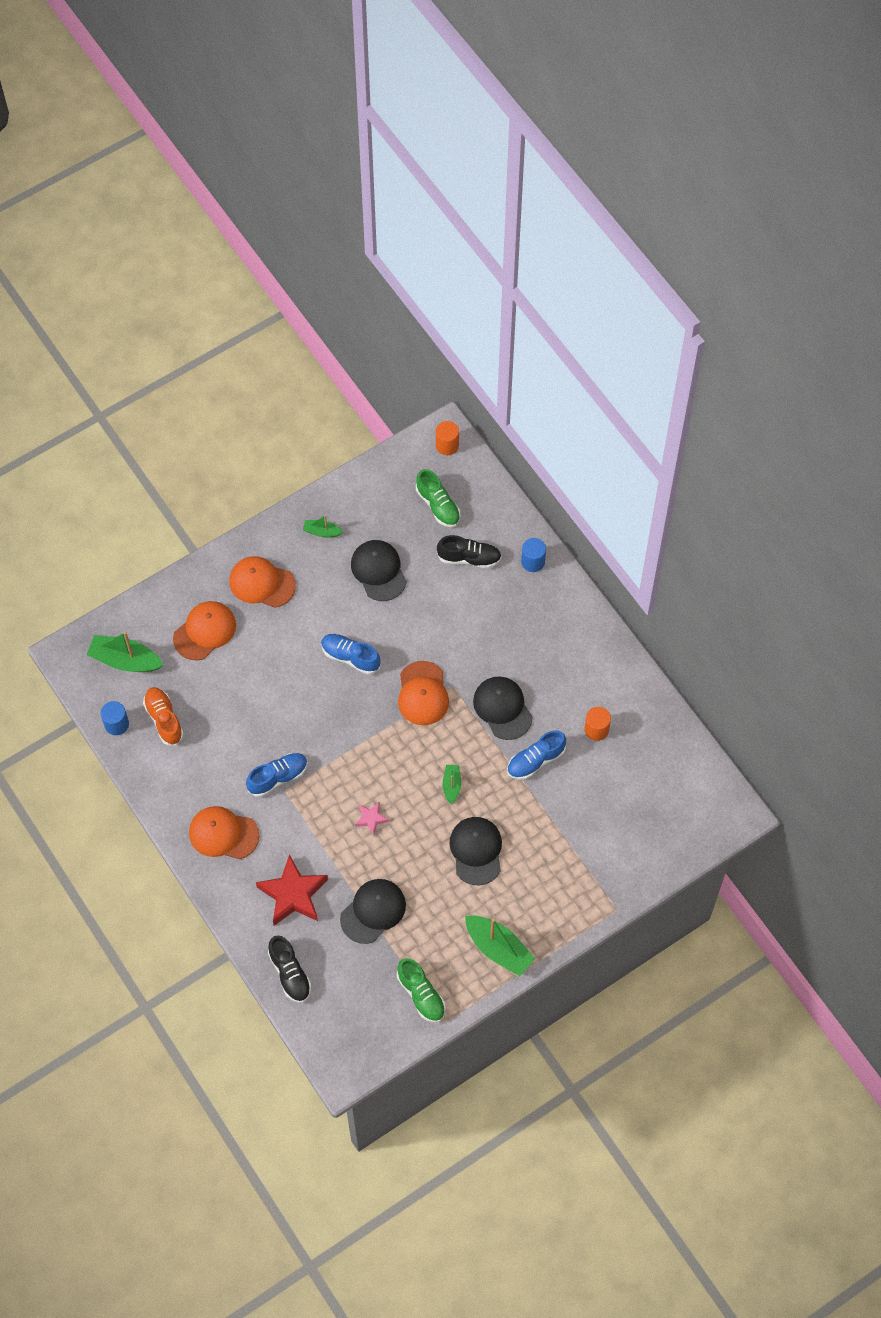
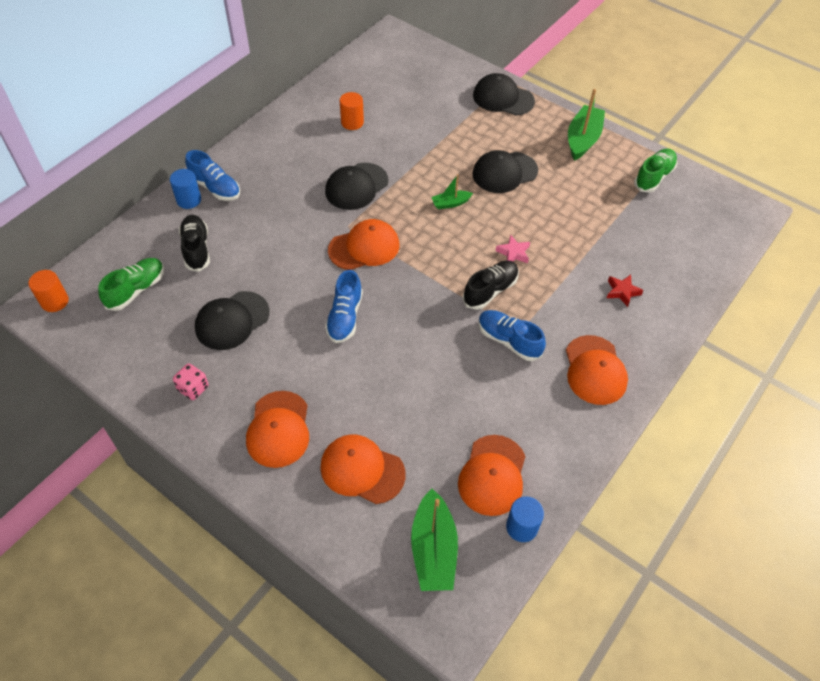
camera: 110 degrees left, 10 degrees down
(164, 719) = (492, 475): orange shoe -> orange cap
(290, 973) = (698, 272): black shoe -> black shoe (490, 290)
(293, 894) = (622, 292): red star -> red star, size x0.48
(322, 532) = (193, 388): green boat -> pink dice
(373, 911) = (601, 228): black cap -> black cap (503, 98)
(535, 760) = (399, 154): blue shoe -> blue shoe (215, 187)

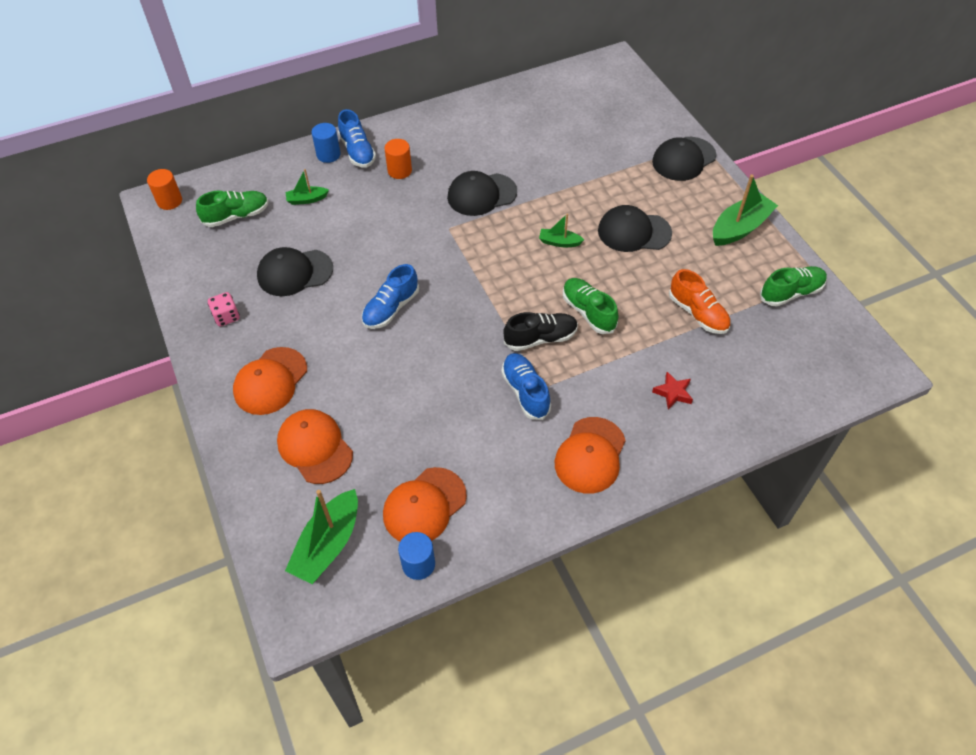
camera: 30 degrees right, 0 degrees up
(196, 249) = (307, 199): black shoe -> green boat
(352, 122) = (518, 134): orange cylinder -> orange cylinder (399, 171)
(364, 247) = (450, 253): orange cap -> none
(503, 98) = (683, 159): black cap -> black cap turned 90 degrees counterclockwise
(513, 253) = (588, 312): pink star -> green shoe
(598, 220) = (698, 313): none -> orange shoe

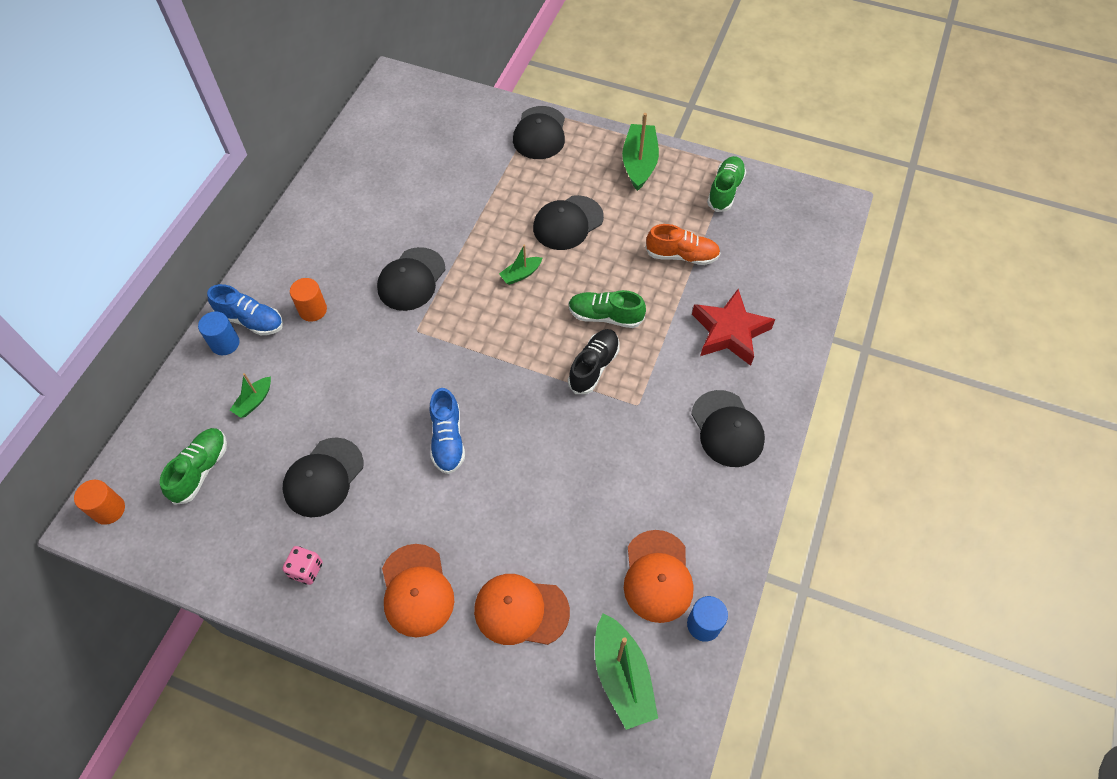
camera: 45 degrees left, 5 degrees up
(525, 392) = (630, 419): blue shoe -> none
(590, 455) = (727, 429): orange cap -> black cap
(673, 393) = (730, 332): red star -> red star, size x2.07

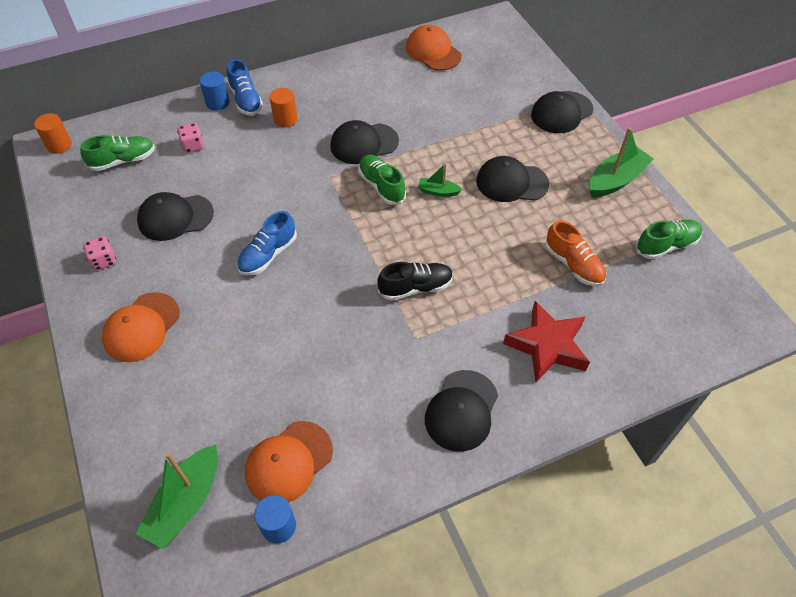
camera: 45 degrees right, 5 degrees down
(254, 401) = (193, 146): green boat -> pink dice
(521, 610) = (181, 397): orange cap -> orange cap (433, 52)
(605, 316) = (464, 261): green shoe -> green shoe (381, 186)

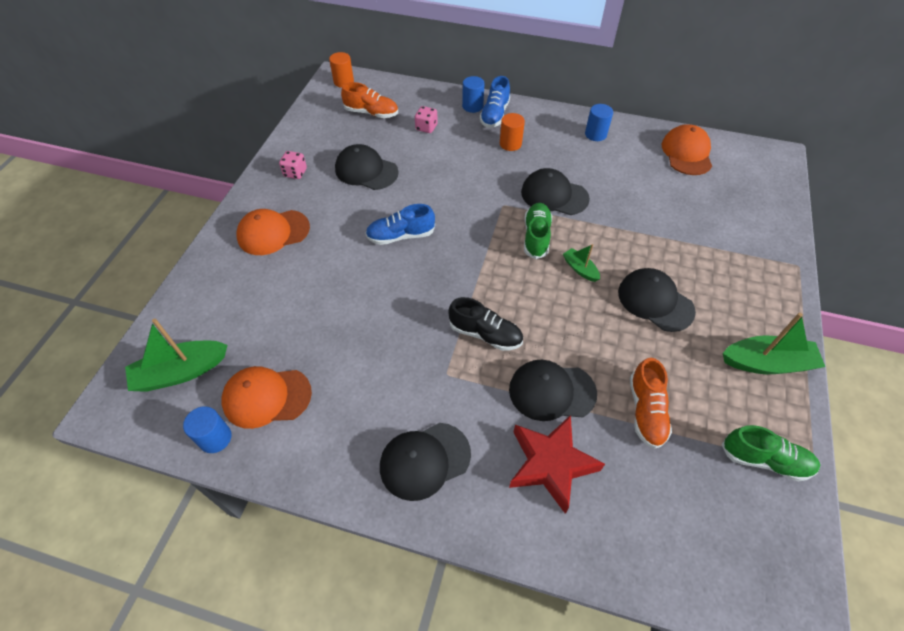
camera: 40 degrees right, 0 degrees up
(123, 161) = (371, 113): green shoe -> orange shoe
(349, 73) = (595, 134): none -> blue cylinder
(561, 112) = (766, 269): black cap -> black cap (551, 391)

